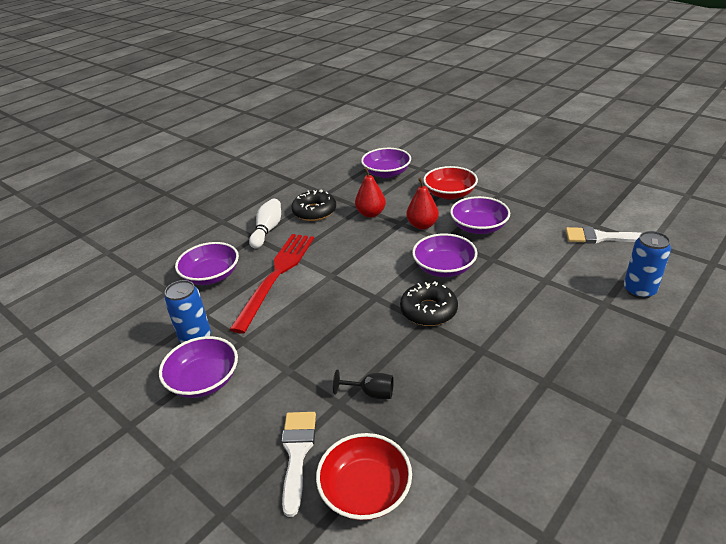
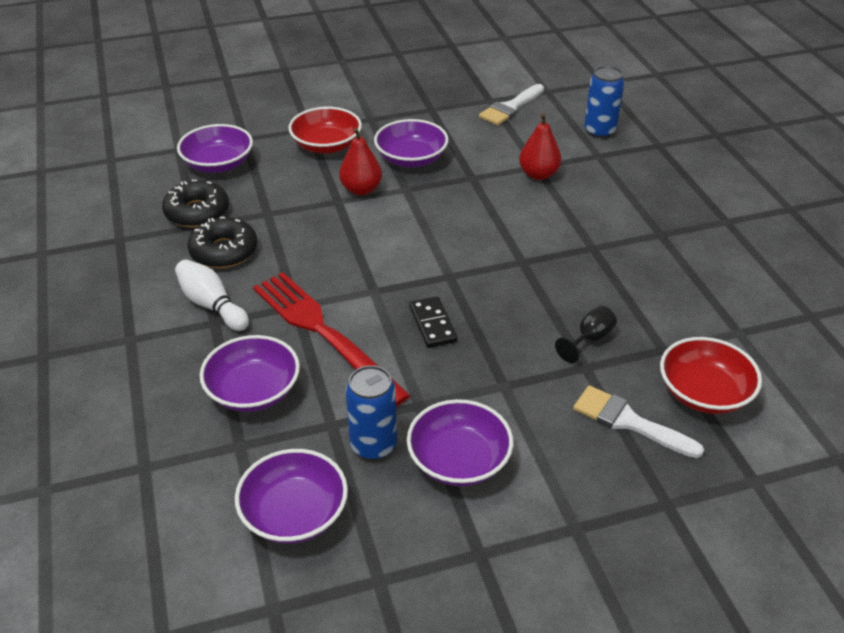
camera: 60 degrees left, 5 degrees up
(321, 312) = (432, 324): none -> black domino
(371, 213) = (289, 212): red pear -> red pear (538, 174)
(428, 310) = (507, 251): black donut -> black donut (197, 212)
(444, 268) = (452, 211): purple bowl -> purple bowl (294, 513)

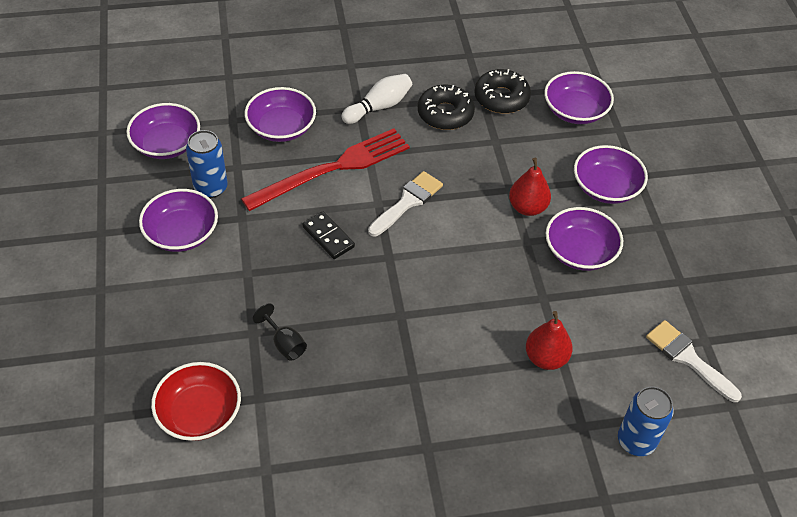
camera: 95 degrees right, 10 degrees up
(326, 145) = (606, 187): red bowl -> purple bowl
(432, 324) = (328, 237): black domino -> black domino turned 60 degrees clockwise
(628, 421) = (185, 348): white brush -> white brush (407, 202)

